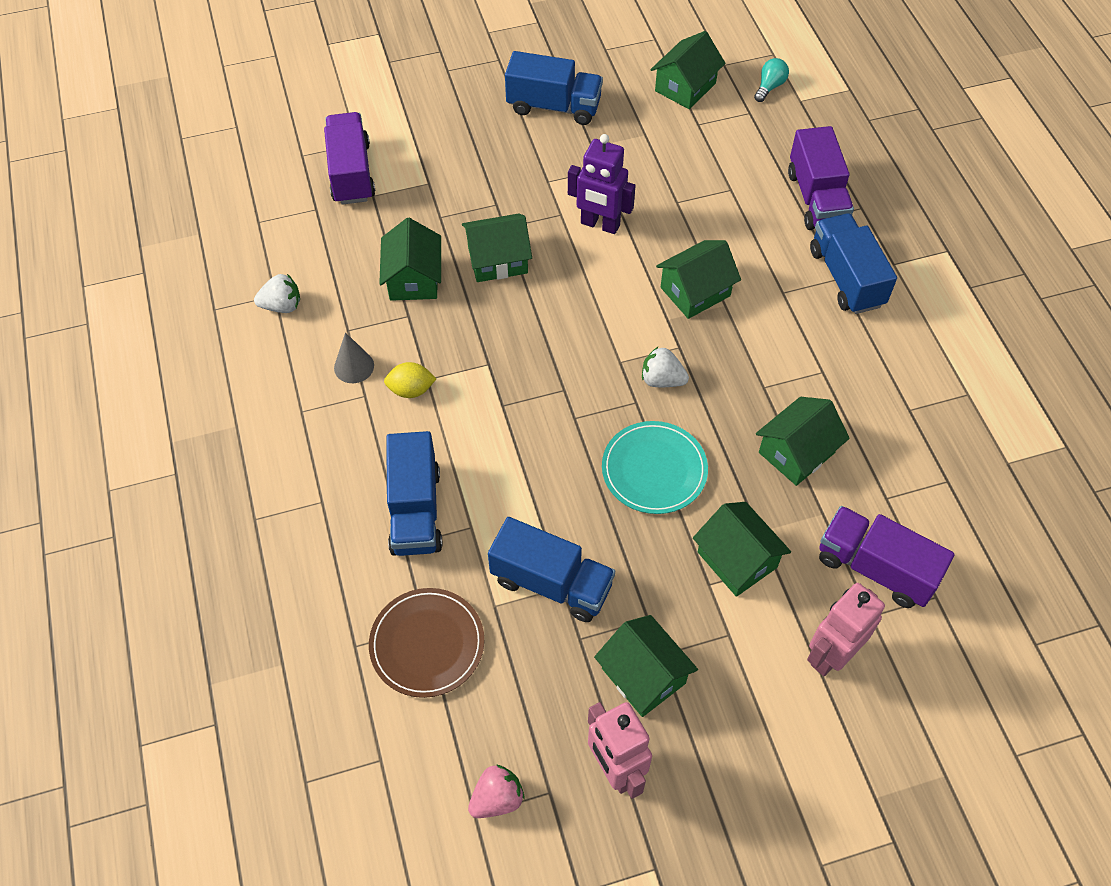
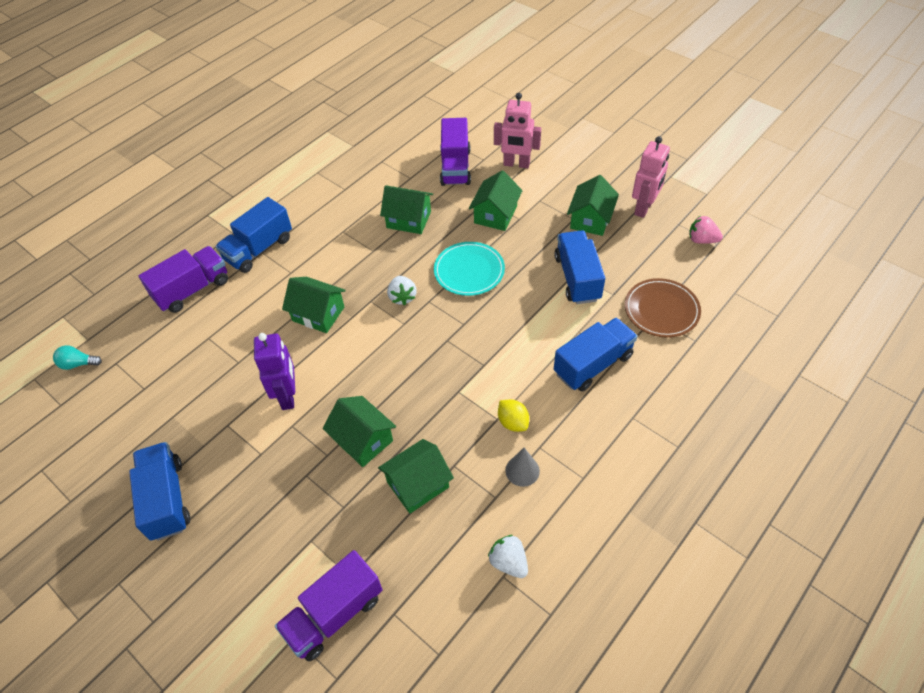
camera: 120 degrees left, 5 degrees down
(685, 87) = (101, 417): green house -> none

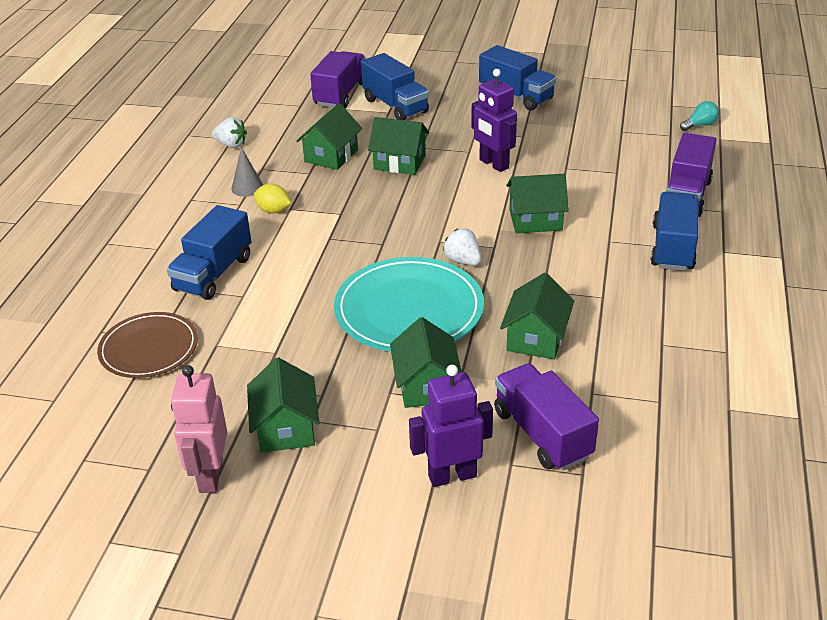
camera: 150 degrees right, 15 degrees down
(409, 219) = (536, 338): green house -> green house turned 60 degrees counterclockwise
(469, 271) = (409, 309): turquoise plate -> turquoise plate, size x1.57
(516, 164) = (452, 475): pink robot -> purple robot
(577, 278) = (269, 347): blue truck -> blue truck (395, 106)
(701, 240) = (108, 456): pink strawberry -> none

